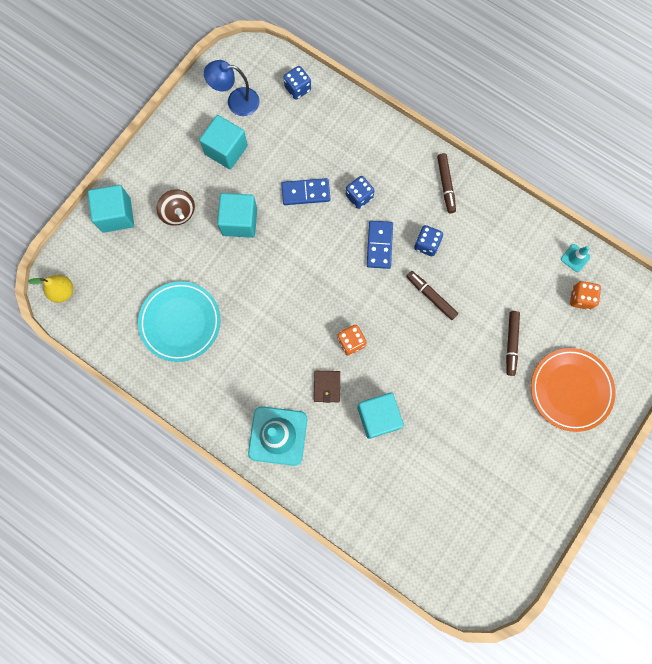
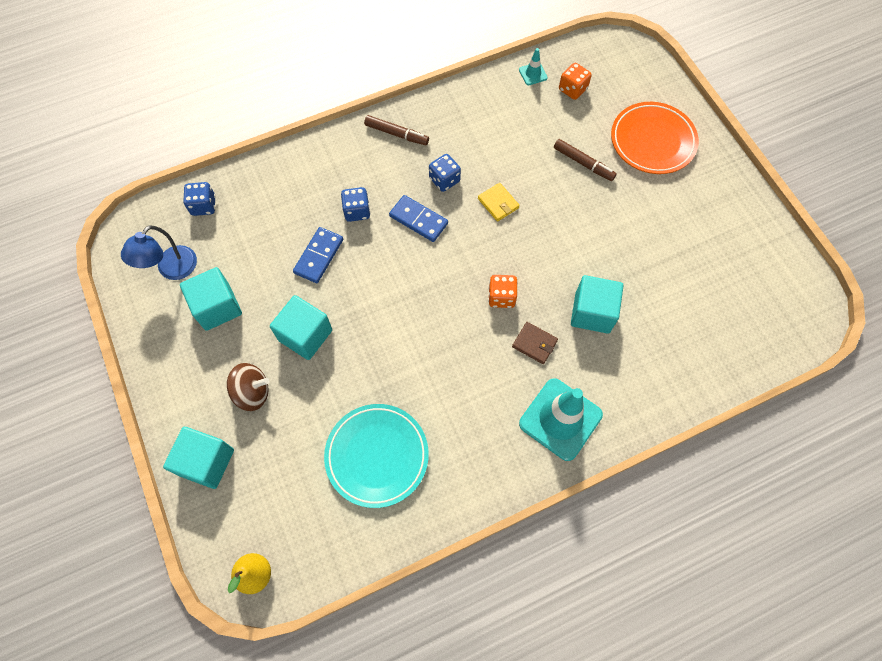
camera: 60 degrees left, 10 degrees down
(431, 296) = (498, 203): brown marker -> yellow wallet

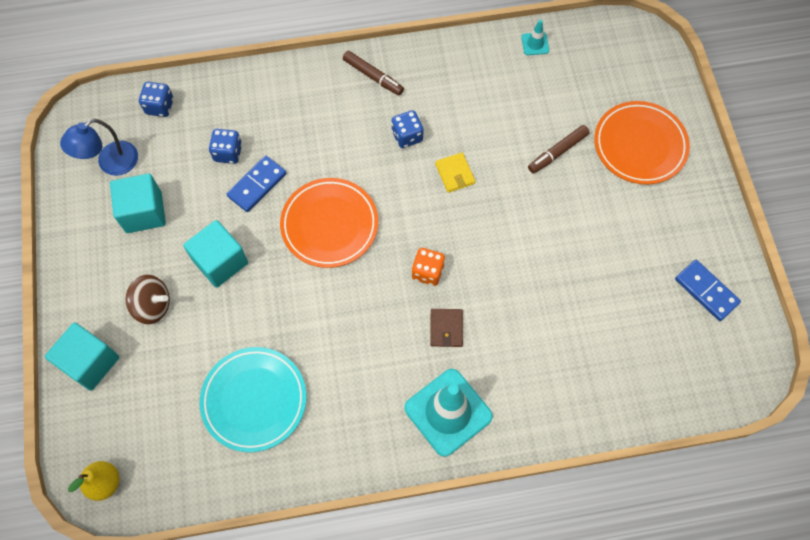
camera: 15 degrees right, 0 degrees up
(357, 211) = (308, 148): blue dice -> blue dice (228, 153)
(398, 276) = (329, 225): none -> orange plate
(418, 220) = (368, 171): blue domino -> blue domino (706, 291)
(534, 344) = (446, 328): brown wallet -> brown wallet turned 45 degrees clockwise
(572, 89) = (572, 70): orange dice -> none
(583, 163) = (557, 152): brown marker -> brown marker turned 90 degrees clockwise
(592, 312) = (516, 311): turquoise cube -> none

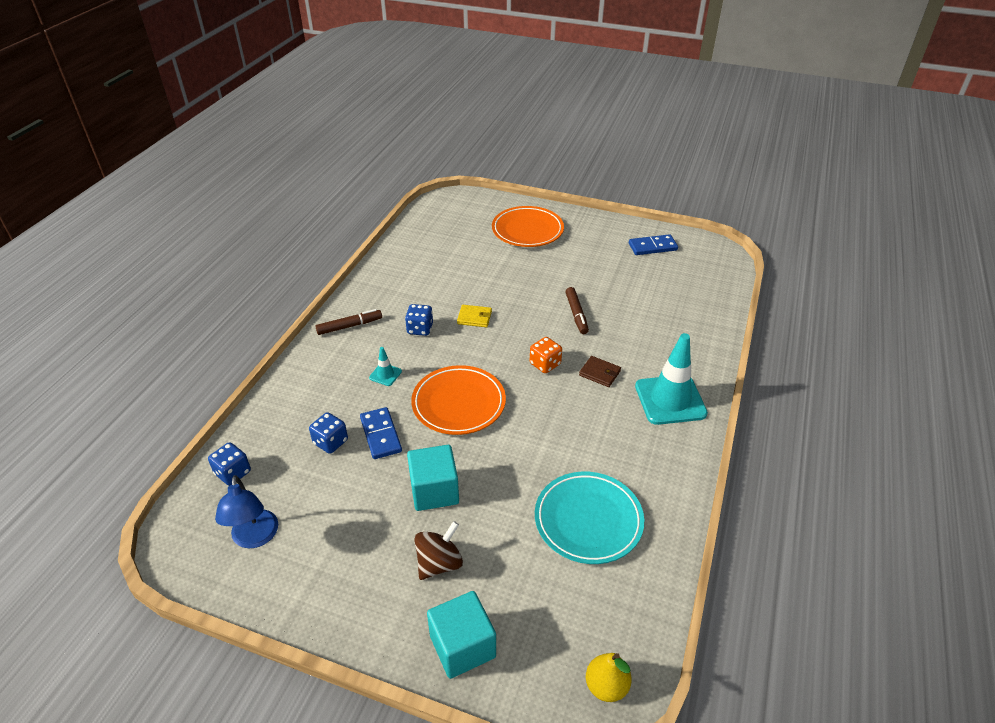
camera: 60 degrees left, 25 degrees down
(144, 212) = (333, 531): turquoise cube -> none
(535, 44) = (407, 241): turquoise traffic cone -> turquoise traffic cone (385, 374)
(557, 152) = (501, 264): brown marker -> brown marker (576, 314)

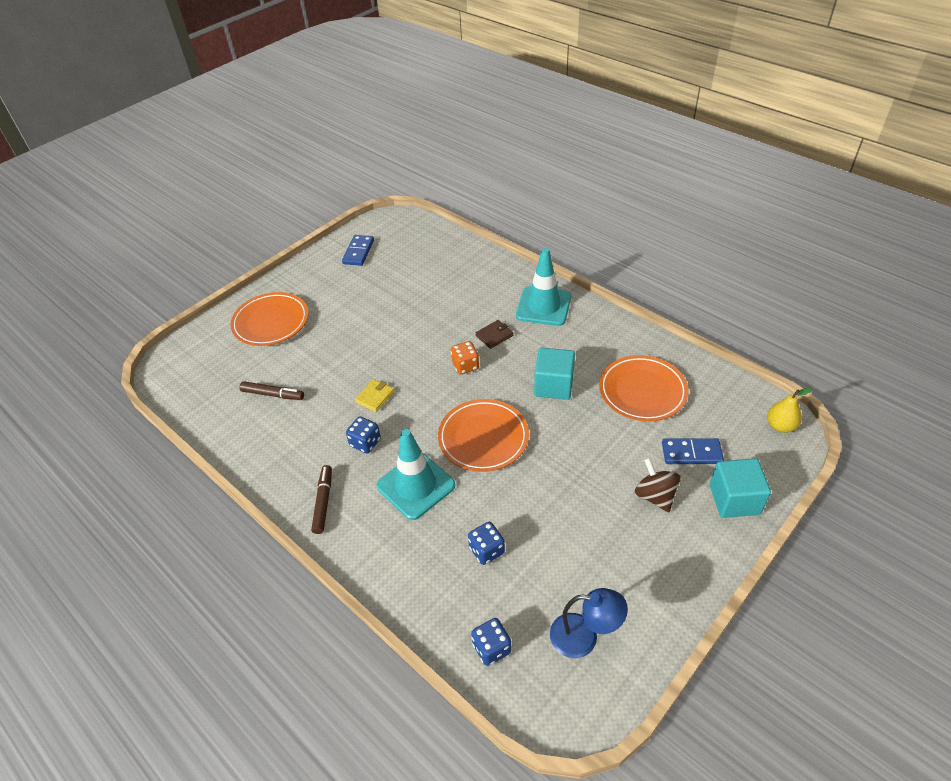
camera: 65 degrees left, 5 degrees up
(380, 435) = (495, 507): blue domino -> blue domino (691, 453)
(385, 374) = (416, 486): turquoise traffic cone -> turquoise traffic cone, size x2.26
(434, 491) = (578, 481): turquoise cube -> turquoise cube (553, 385)
(576, 314) = (414, 327): brown marker -> brown marker (273, 394)
(588, 520) = (642, 391): turquoise plate -> orange plate

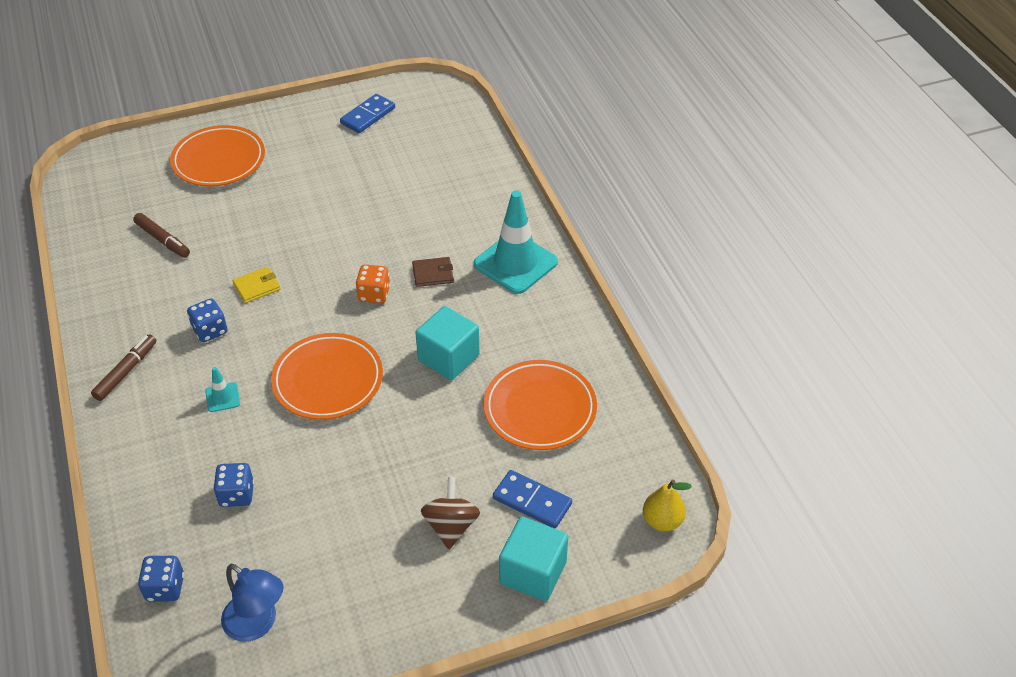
camera: 25 degrees right, 0 degrees up
(416, 486) = (222, 397): turquoise traffic cone -> turquoise traffic cone, size x0.44

